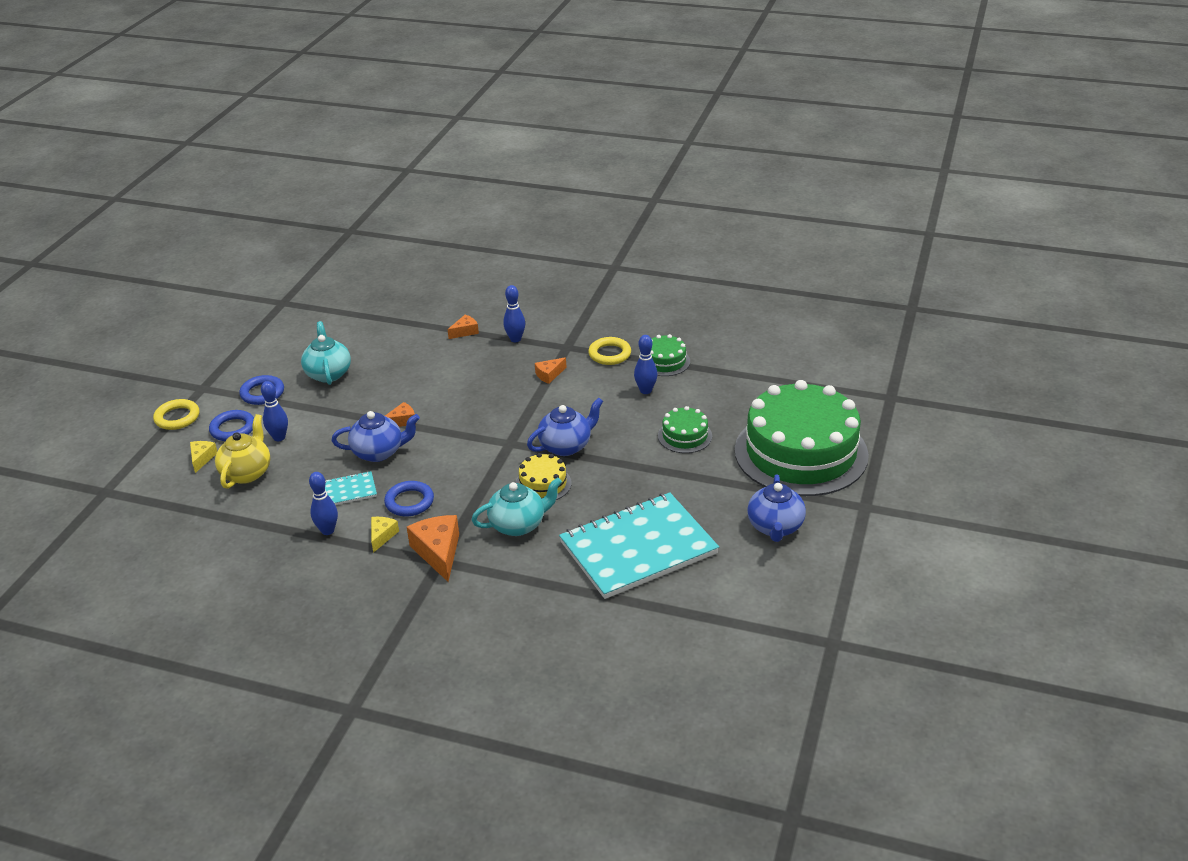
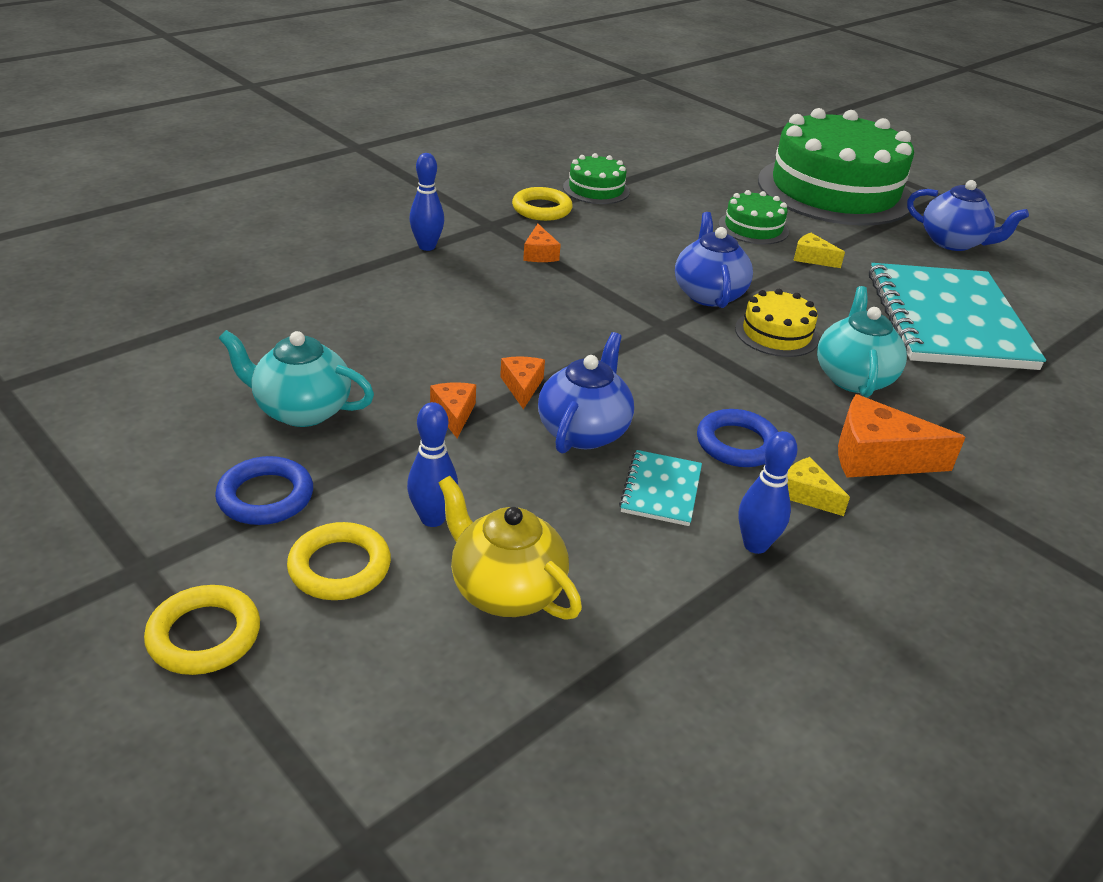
camera: 65 degrees left, 0 degrees up
(202, 458) = (396, 639): yellow cheese -> yellow cheese (812, 258)
(233, 429) = (339, 567): blue ring -> yellow ring
(465, 331) = (356, 270): orange cheese -> orange cheese (454, 414)
(645, 390) = (642, 217): blue bowling pin -> none

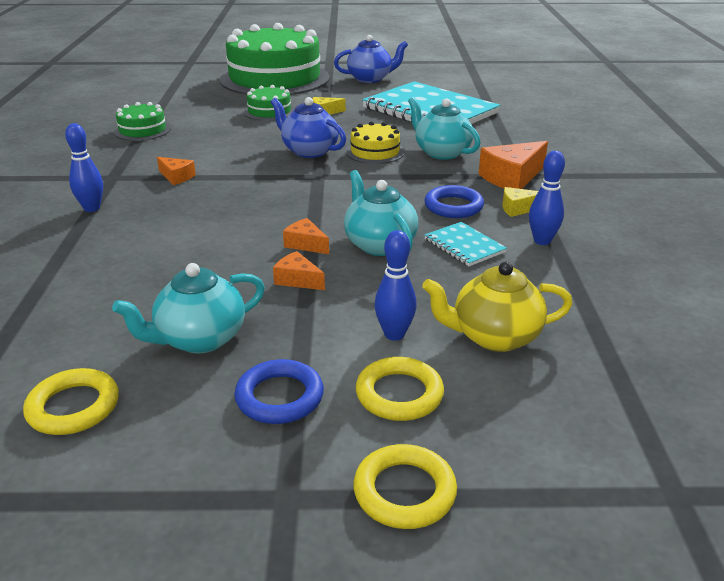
camera: 45 degrees left, 5 degrees down
(541, 209) = (129, 154): yellow ring -> yellow ring (73, 407)
(583, 431) = (379, 244): blue teapot -> turquoise teapot

